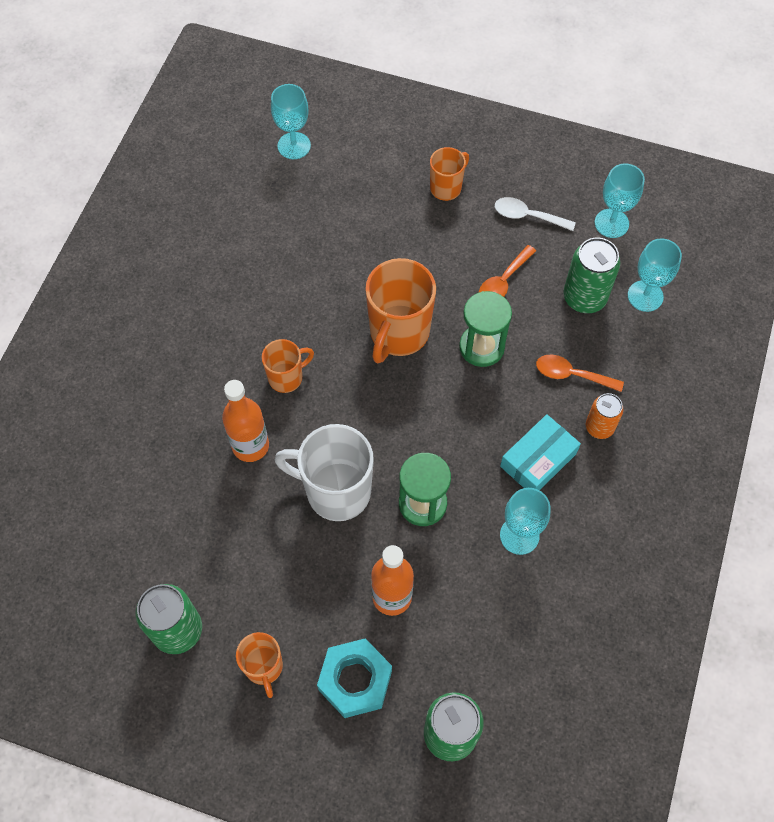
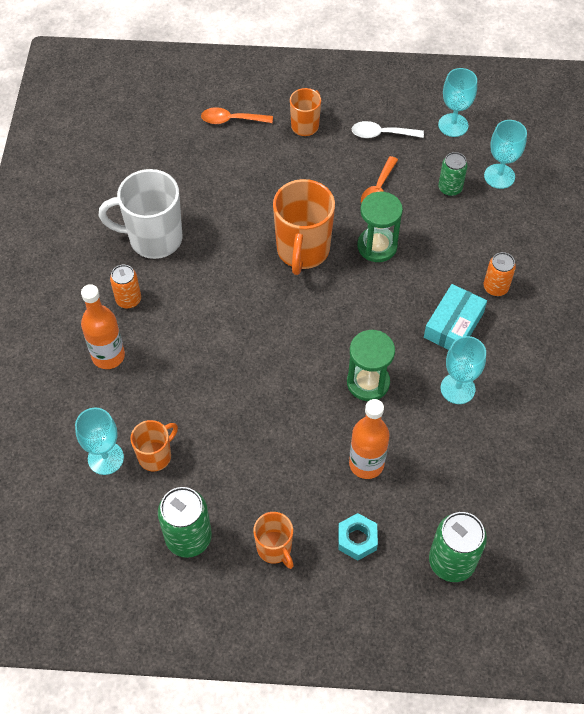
camera: 15 degrees left, 5 degrees down
(196, 345) = (128, 299): none -> orange can
(250, 446) = (204, 371): orange bottle -> orange bottle (108, 356)
(286, 377) = (217, 308): orange mug -> orange mug (156, 456)
(294, 146) = (162, 118): turquoise goblet -> turquoise goblet (105, 458)
(336, 491) = (290, 390): white mug -> white mug (153, 238)
(355, 680) = (357, 539): turquoise nut -> turquoise nut, size x0.65
(571, 375) = (459, 251): orange spoon -> orange spoon (231, 120)
(584, 298) = (450, 188): green can -> green can, size x0.63

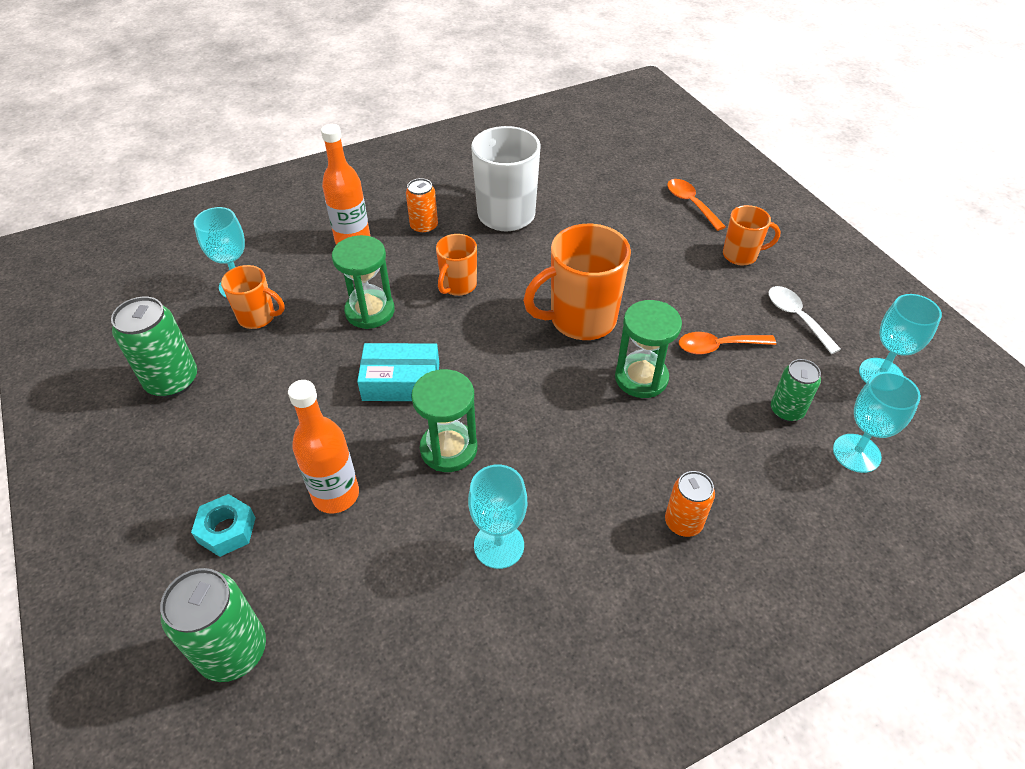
camera: 60 degrees right, 10 degrees down
(203, 376) = (370, 311): none -> green hourglass
(274, 549) = (185, 457): orange mug -> orange mug (458, 286)
(453, 325) = (590, 500): turquoise box -> turquoise box (401, 381)

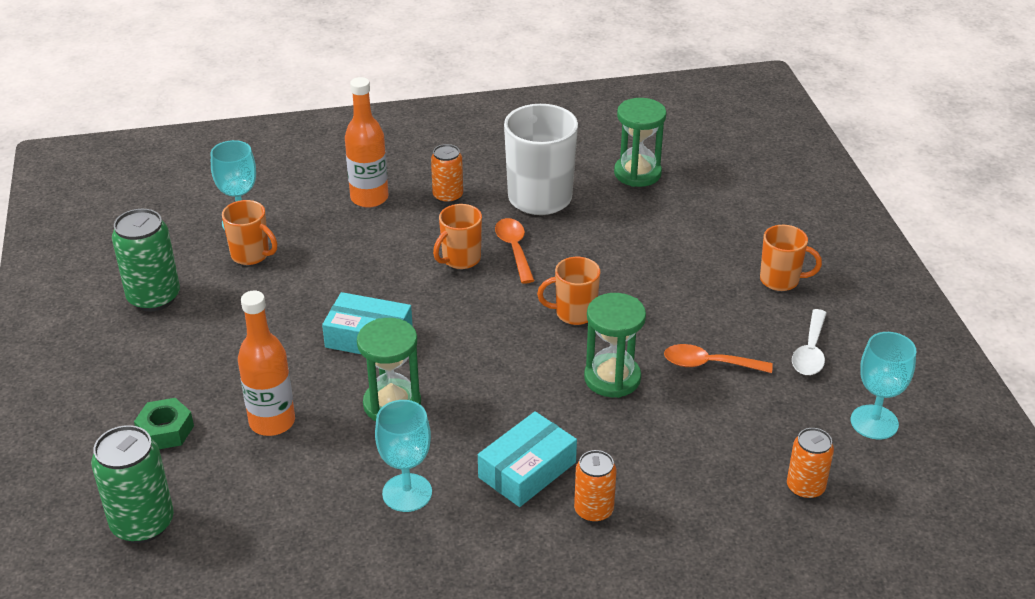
camera: 15 degrees right, 10 degrees down
(227, 530) = (165, 431): turquoise nut -> green nut
(370, 311) = (362, 268): green hourglass -> green hourglass (637, 173)
(580, 320) = (574, 313): orange mug -> orange mug, size x0.56
(604, 492) = (527, 470): none -> turquoise box
(690, 203) = (750, 218): orange spoon -> orange spoon (514, 249)
(786, 410) = (751, 436): green can -> none
(796, 317) = (810, 352): white spoon -> white spoon turned 150 degrees counterclockwise
(856, 453) = (805, 487): turquoise goblet -> orange can

